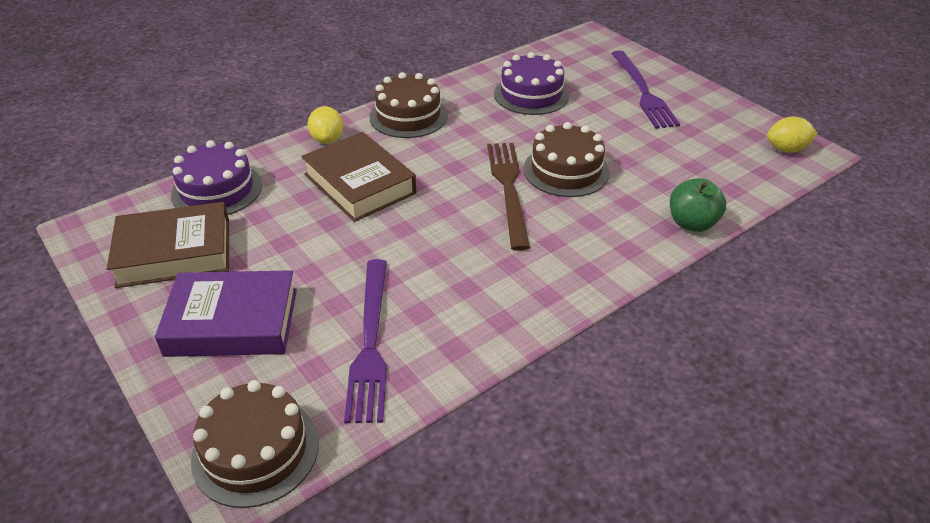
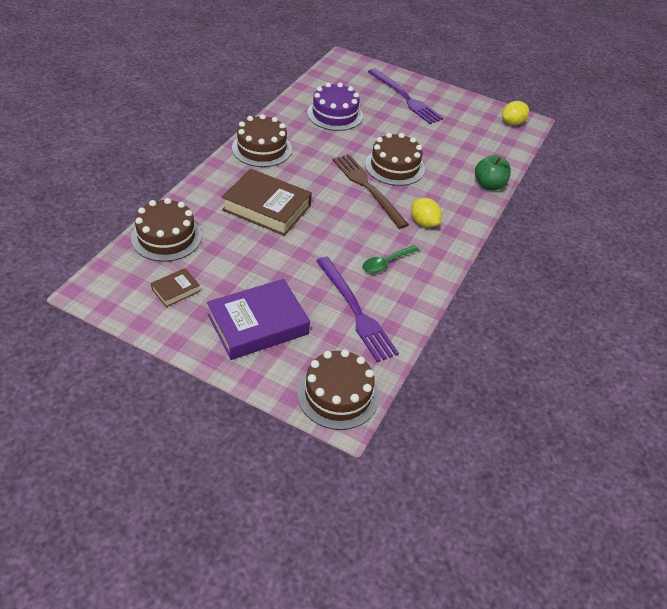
camera: 30 degrees left, 5 degrees up
(175, 252) = (176, 290): brown book -> brown book, size x0.48
(217, 190) = (166, 237): purple cake -> brown cake
(327, 139) = (217, 179): yellow lemon -> yellow lemon (423, 223)
(461, 290) = (386, 263): none -> green spoon

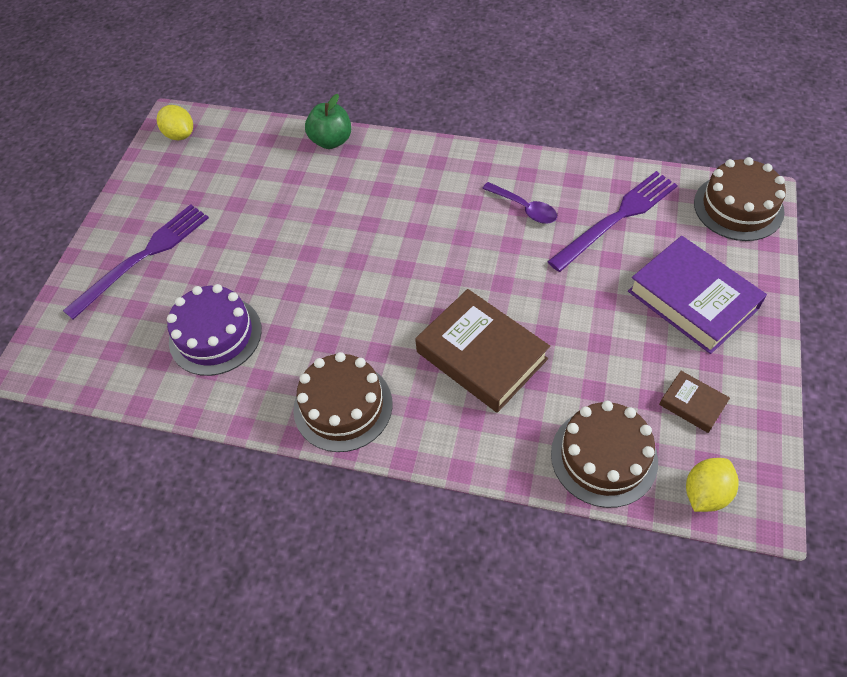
camera: 95 degrees left, 10 degrees up
(267, 207) = (481, 355): brown book -> brown book turned 60 degrees counterclockwise
(367, 188) = (388, 255): brown fork -> none
(386, 263) = (524, 208): green spoon -> purple spoon
(394, 166) = (328, 236): brown cake -> none
(423, 223) = (434, 188): yellow lemon -> yellow lemon (705, 493)

